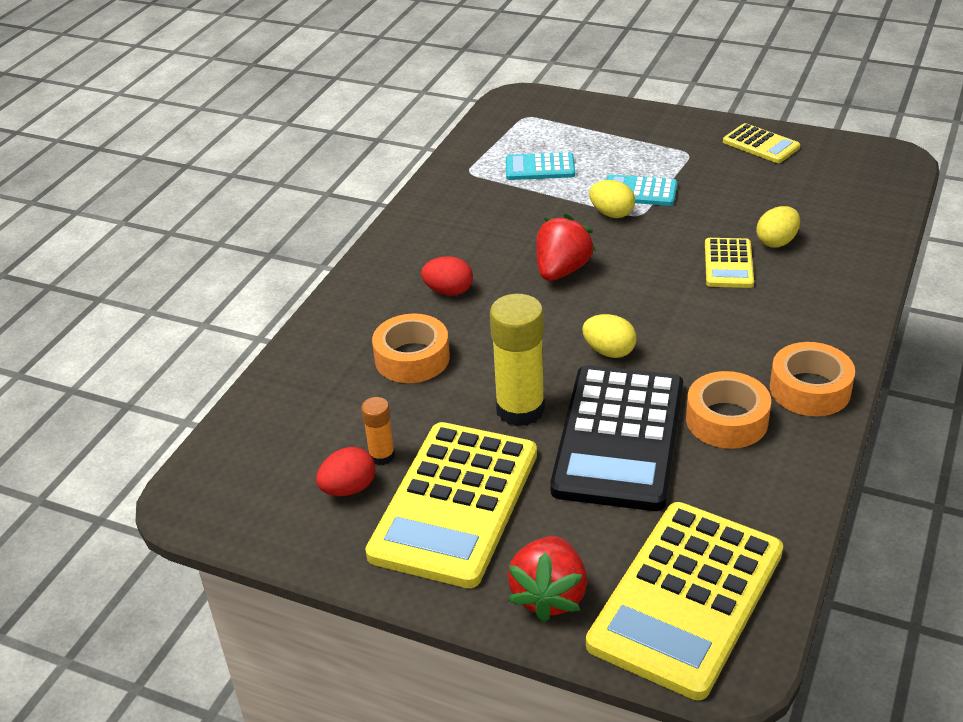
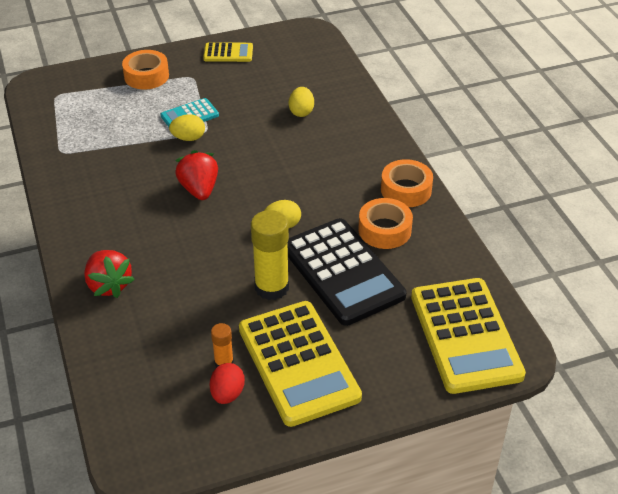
camera: 45 degrees left, 5 degrees up
(412, 358) = (171, 293): orange tape -> orange tape (146, 76)
(448, 291) = (143, 239): red egg -> none
(540, 167) = (107, 127): turquoise calculator -> none
(549, 595) = (402, 378): red strawberry -> red strawberry (109, 285)
(728, 264) = (290, 138): yellow calculator -> none

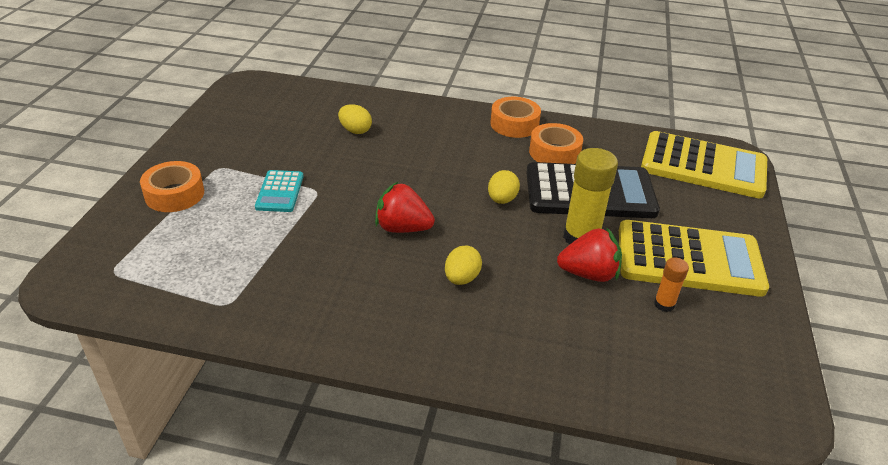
camera: 60 degrees left, 5 degrees down
(109, 285) = (496, 345): red strawberry -> red strawberry (589, 274)
(188, 138) = (315, 205): yellow egg -> yellow egg (461, 278)
(227, 394) = (707, 317): red egg -> none
(228, 53) = (212, 134): yellow calculator -> none

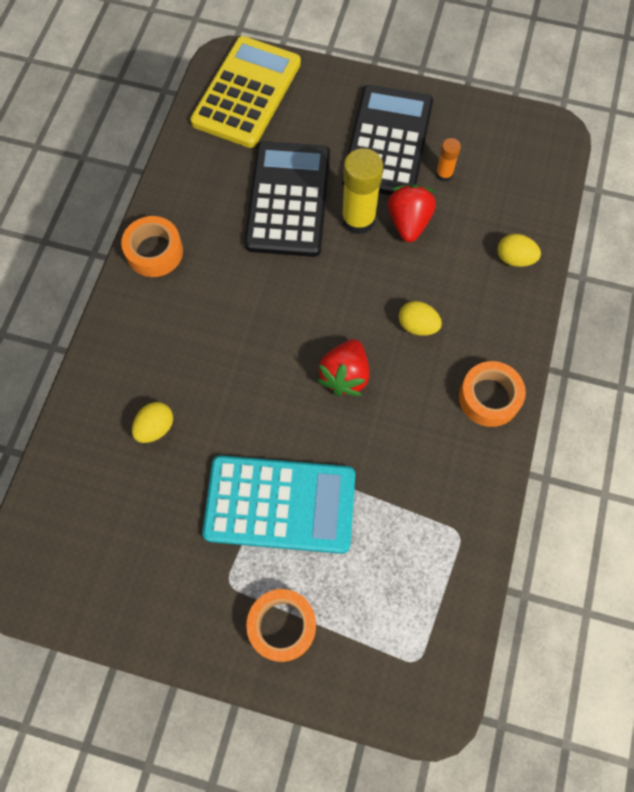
camera: 85 degrees left, 30 degrees up
(279, 192) = (280, 505): turquoise calculator -> turquoise calculator, size x2.05
(502, 200) = (299, 280): yellow egg -> yellow egg (514, 259)
(554, 152) = (215, 220): orange tape -> orange tape (489, 397)
(689, 259) = (388, 142): yellow calculator -> black calculator

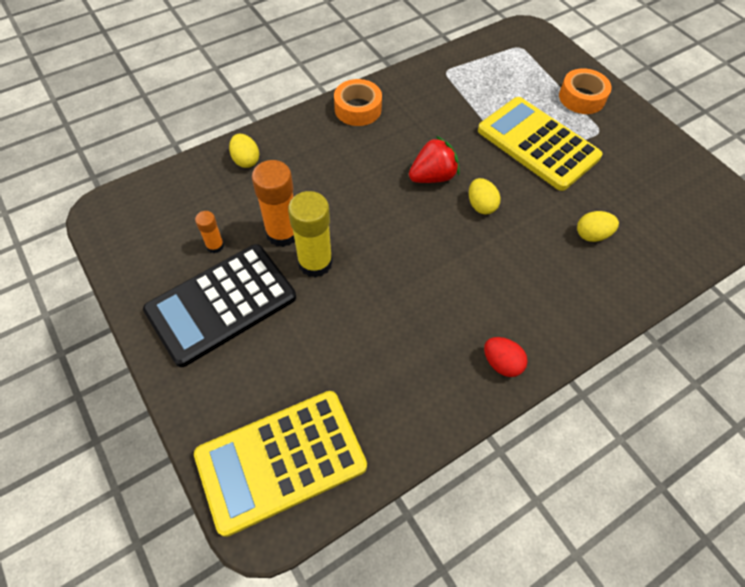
camera: 140 degrees left, 10 degrees down
(154, 252) = (501, 363): orange tape -> red egg
(280, 505) = (538, 144): turquoise calculator -> yellow calculator
(288, 199) = (350, 320): black calculator -> none
(408, 222) = (282, 233): red strawberry -> orange glue stick
(417, 326) = (355, 169): yellow egg -> yellow egg (481, 205)

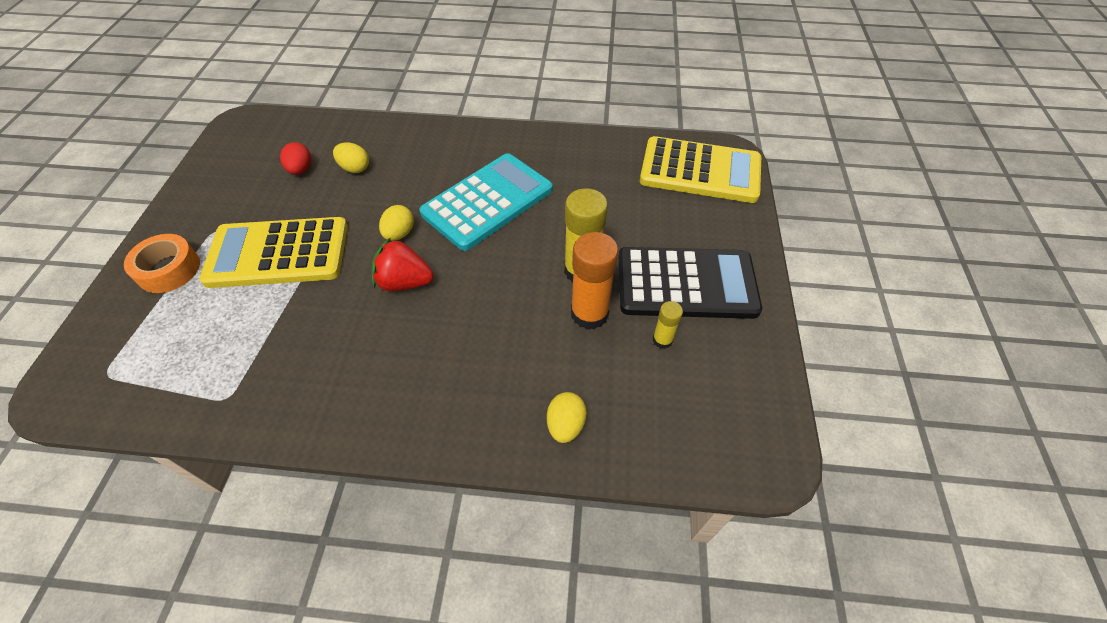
camera: 140 degrees left, 5 degrees down
(215, 246) = (662, 340): orange glue stick -> yellow glue stick
(358, 109) = (381, 413): orange tape -> none
(450, 276) = (488, 202): none -> turquoise calculator
(501, 363) = (515, 142): red egg -> red egg (301, 170)
(538, 144) = (278, 253): yellow calculator -> yellow calculator turned 90 degrees clockwise

